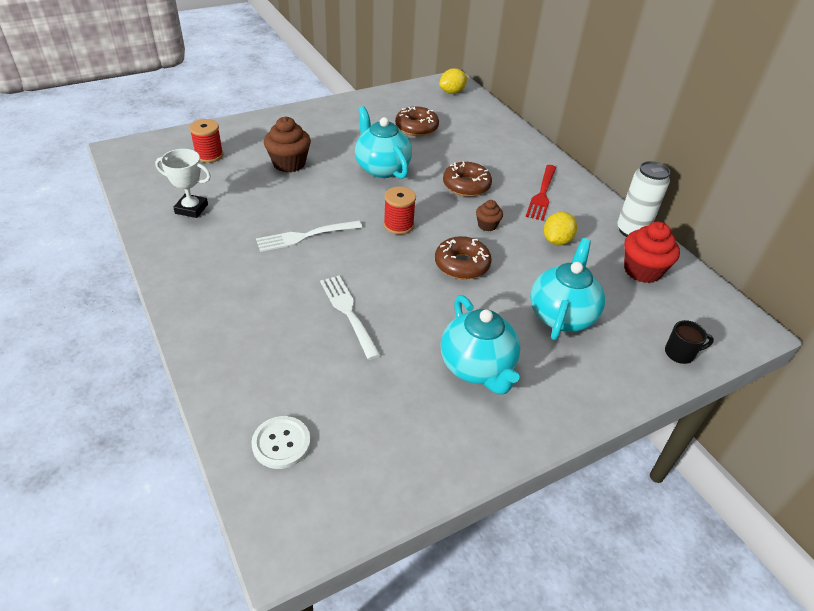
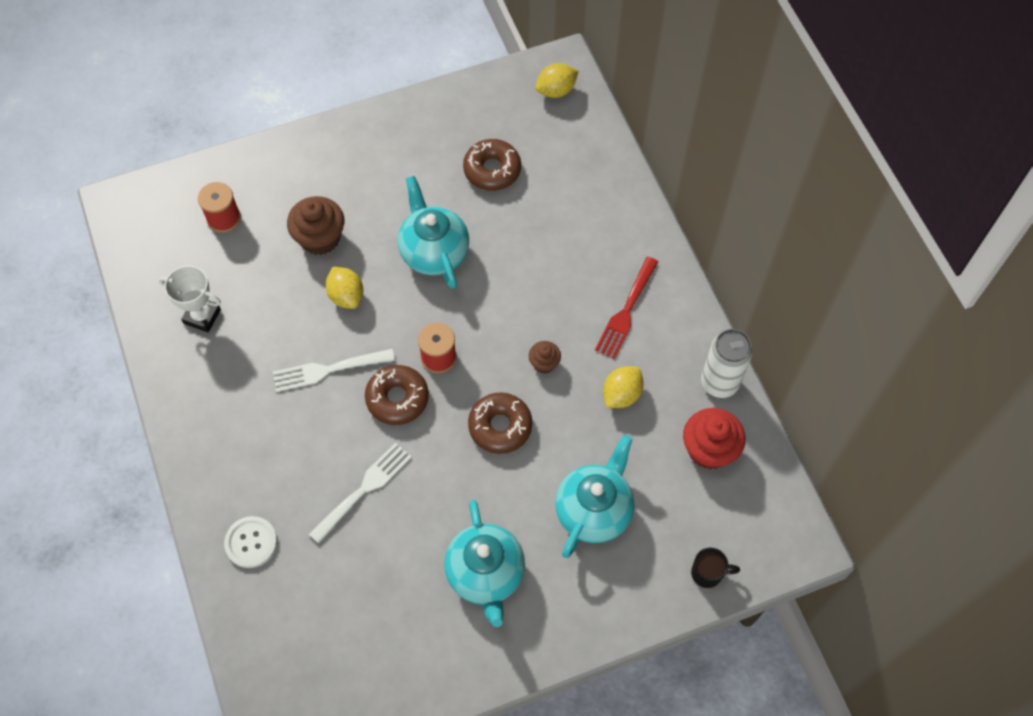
camera: 10 degrees right, 20 degrees up
(281, 443) = (282, 647): white button -> white button (251, 542)
(315, 193) = (346, 296): none -> yellow lemon
(348, 312) = (364, 490): white fork -> white fork turned 60 degrees clockwise
(466, 185) = (534, 290): brown donut -> brown donut (397, 398)

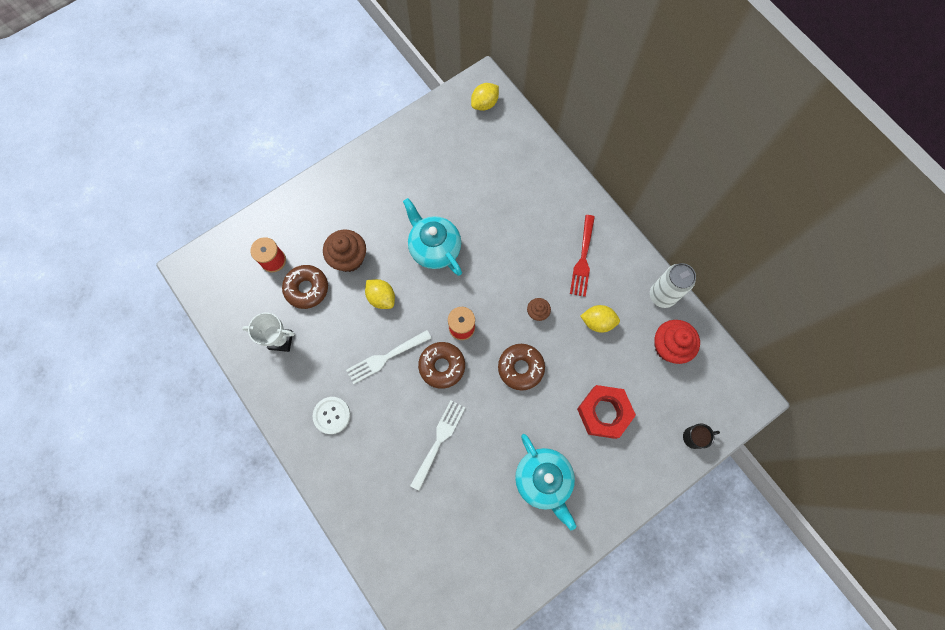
camera: 15 degrees left, 10 degrees up
(251, 542) = (370, 503): white button -> white button (332, 415)
(492, 170) = (457, 175): brown donut -> brown donut (307, 288)
(594, 510) = (604, 413): turquoise teapot -> red nut
(621, 394) = (597, 322): yellow lemon -> yellow lemon turned 75 degrees clockwise

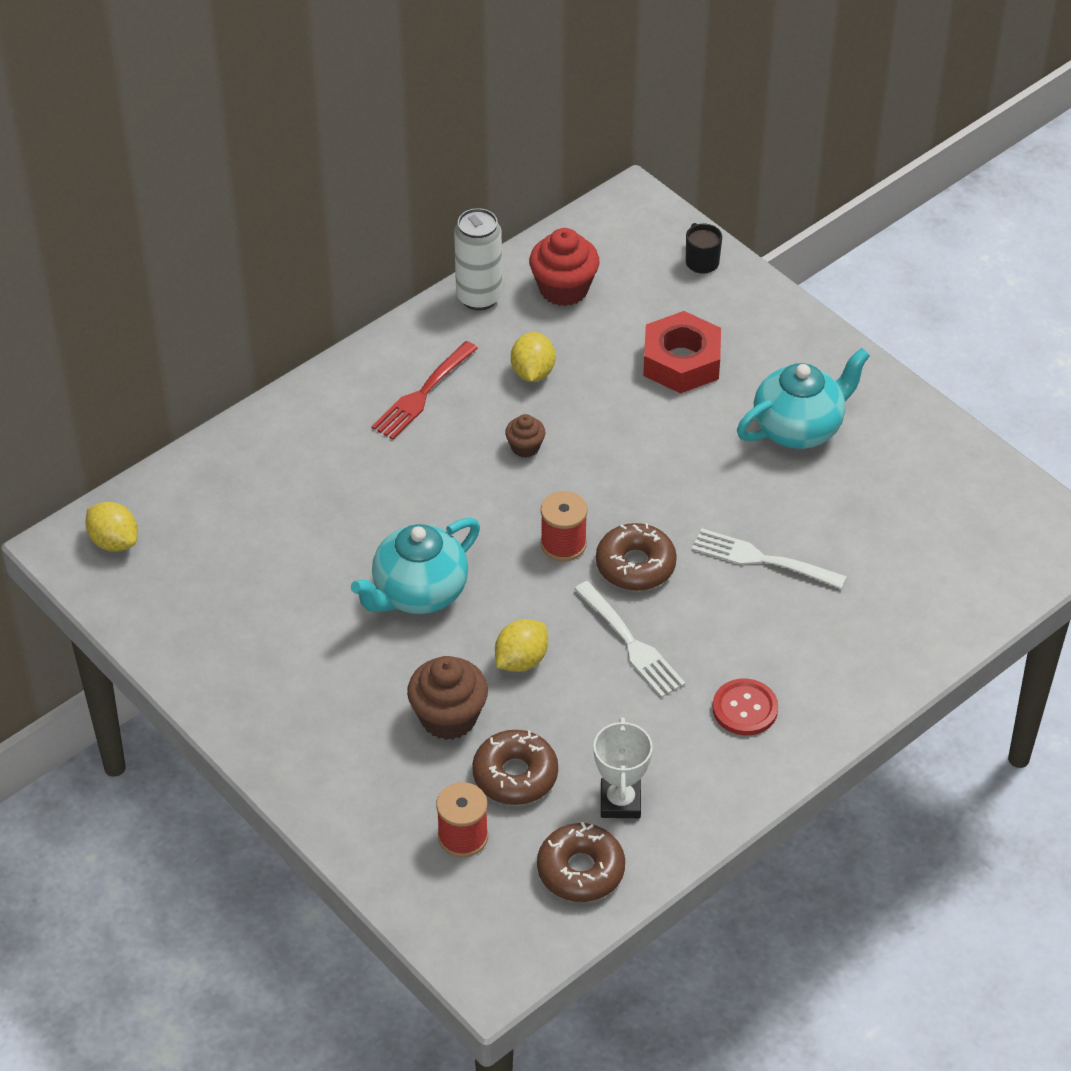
camera: 95 degrees left, 25 degrees down
(332, 415) = (745, 709): white button -> red button
(520, 368) = (624, 464): brown donut -> brown donut (580, 870)
(583, 259) = (422, 394): red fork -> red fork turned 120 degrees clockwise

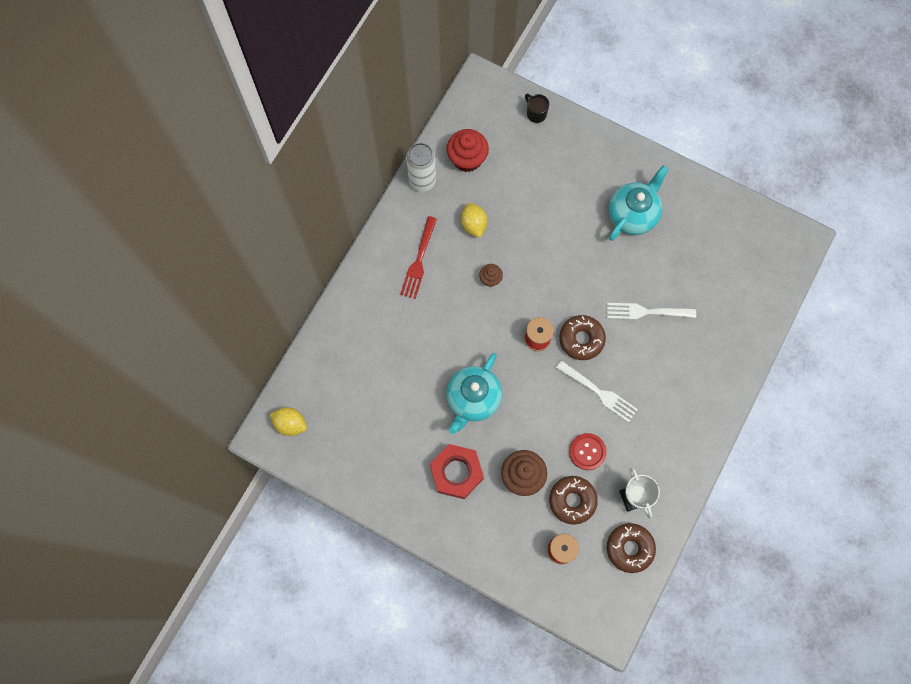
camera: 20 degrees left, 25 degrees up
(521, 660) = (545, 424): yellow lemon -> none
(681, 361) = (552, 189): red nut -> red nut (456, 472)
(745, 709) = (674, 414): red button -> red button (587, 452)

